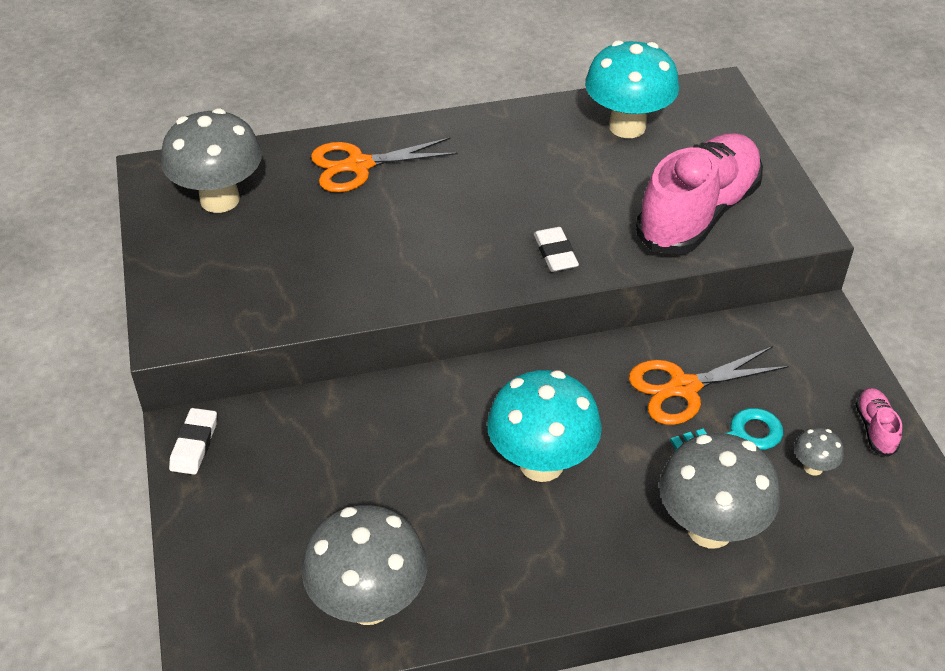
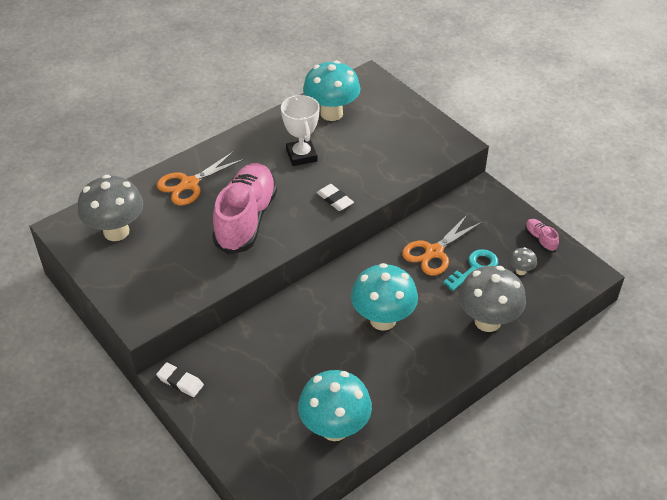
camera: 25 degrees left, 0 degrees up
(194, 444) = (180, 382): white eraser -> white eraser turned 45 degrees counterclockwise
(369, 603) = (334, 428): grey mushroom -> turquoise mushroom
(544, 174) = (301, 155): none -> white trophy
(698, 213) = (399, 152): pink shoe -> pink shoe (246, 219)

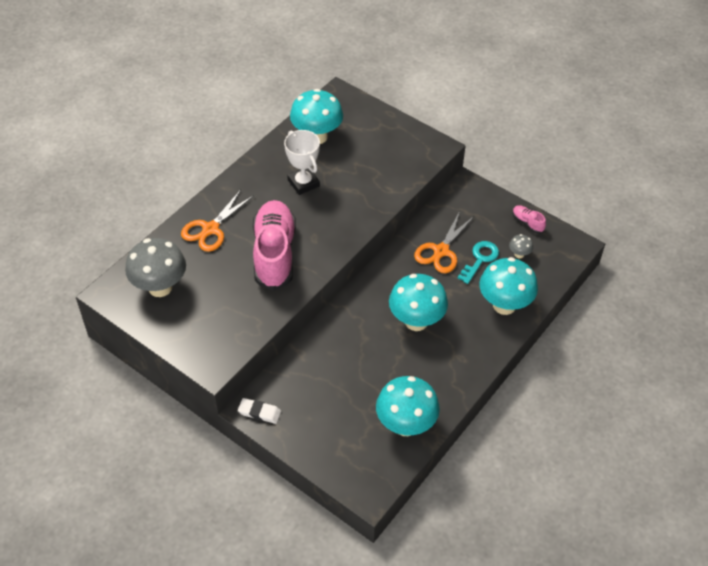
camera: 15 degrees left, 5 degrees up
(335, 200) = (347, 220): white eraser -> none
(487, 321) = (504, 305): grey mushroom -> turquoise mushroom

